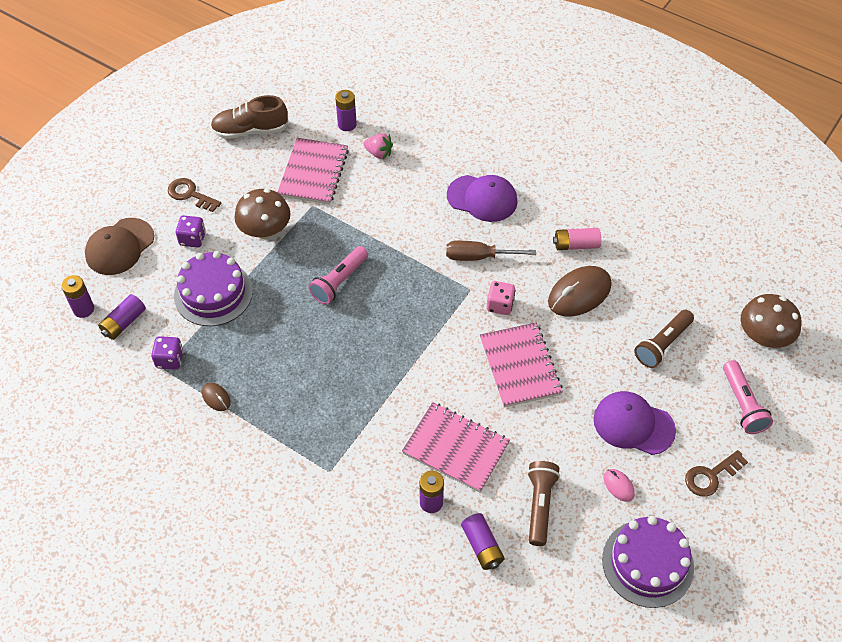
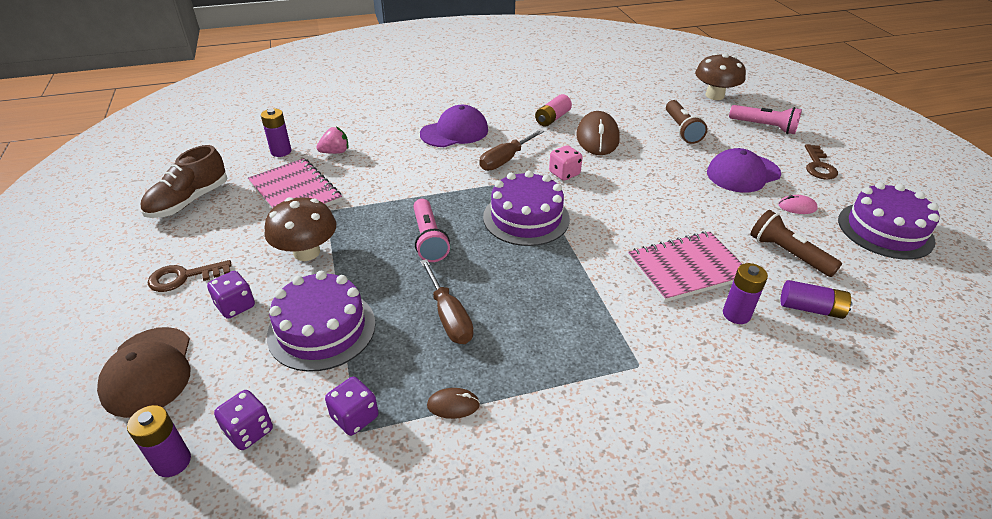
camera: 50 degrees left, 15 degrees down
(124, 323) = (249, 431): purple battery -> purple dice
(279, 346) = (449, 316): none -> brown screwdriver
(418, 318) = (526, 218): none -> purple cake
(519, 366) = (634, 194): pink notebook -> none

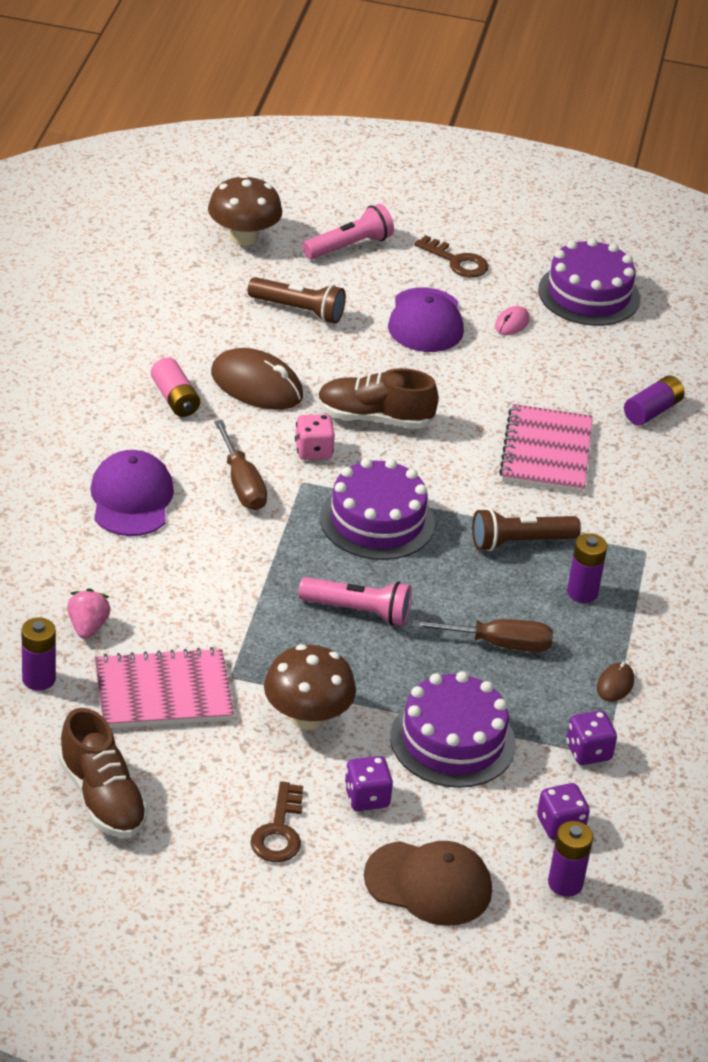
camera: 65 degrees left, 0 degrees up
(623, 185) = (374, 418): none -> brown shoe
(736, 314) = (628, 459): purple battery -> purple battery (582, 592)
(788, 254) = (574, 376): brown flashlight -> brown flashlight (520, 542)

